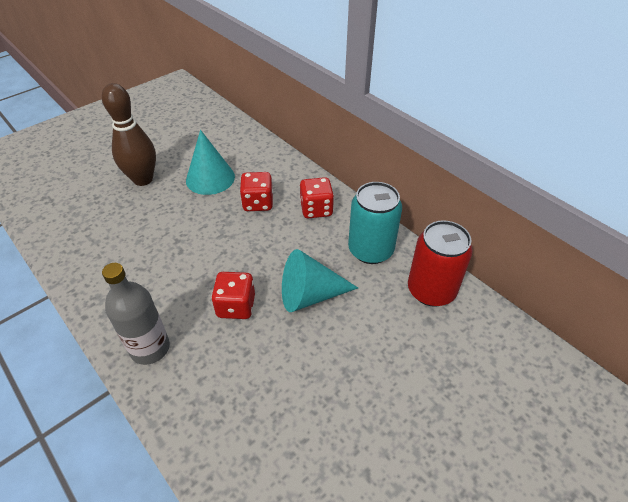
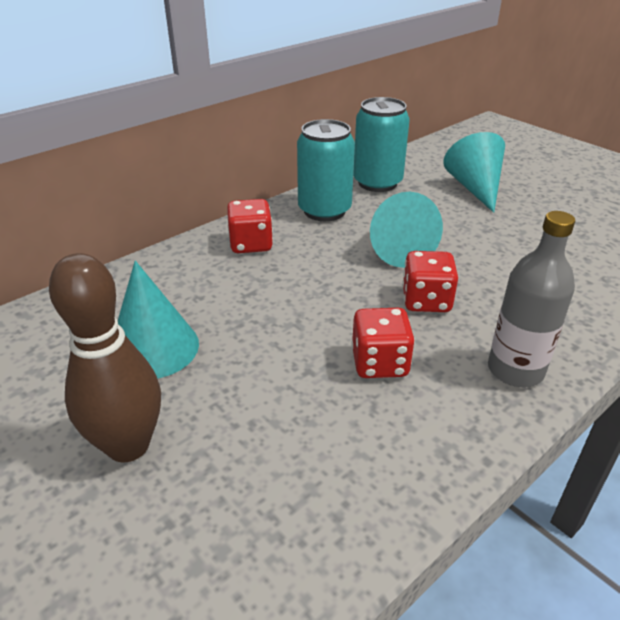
camera: 90 degrees left, 10 degrees down
(258, 203) = (230, 293): red dice -> red dice (380, 363)
(431, 290) = (377, 183): red can -> turquoise can
(435, 377) = (475, 188): none -> turquoise cone

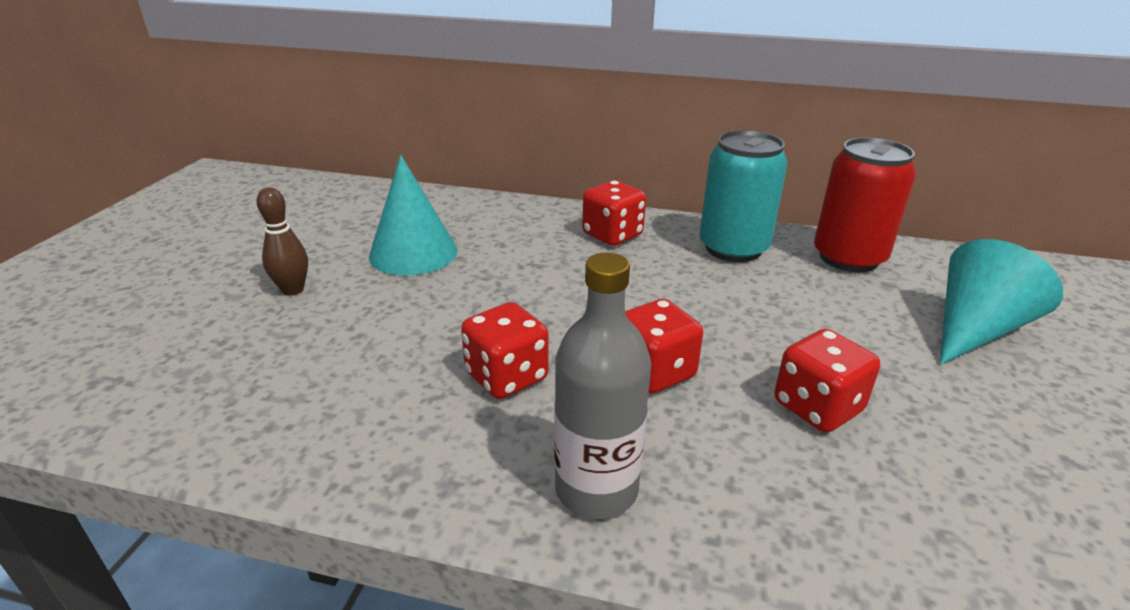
camera: 55 degrees right, 5 degrees down
(128, 445) = (293, 290): brown bowling pin -> brown bowling pin, size x0.54
(377, 183) = (848, 258): turquoise can -> red can
(397, 248) = (731, 317): turquoise cone -> none
(499, 264) = (817, 407): none -> red dice

